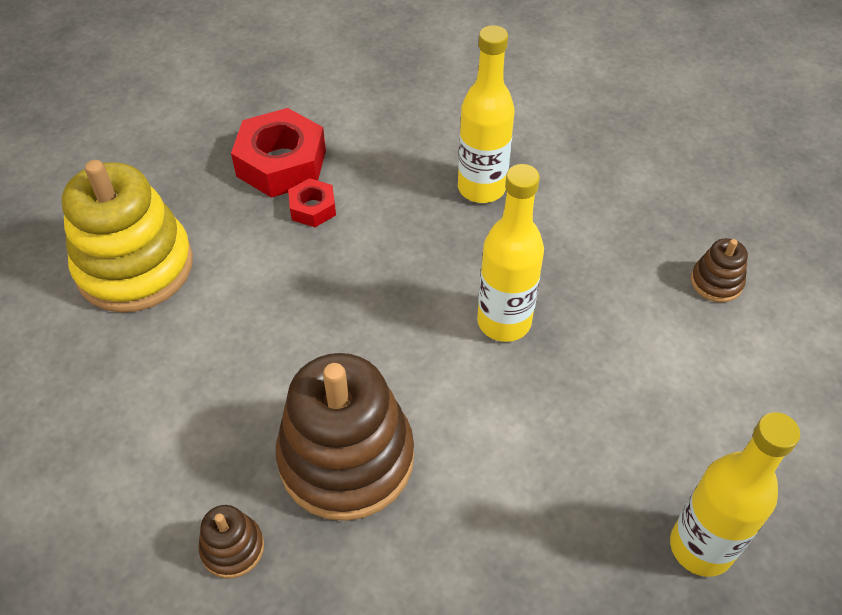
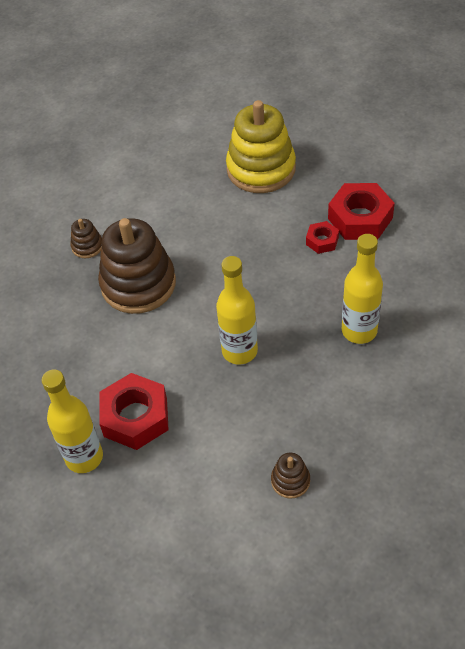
camera: 90 degrees right, 0 degrees up
(622, 468) = (135, 417): none -> red nut

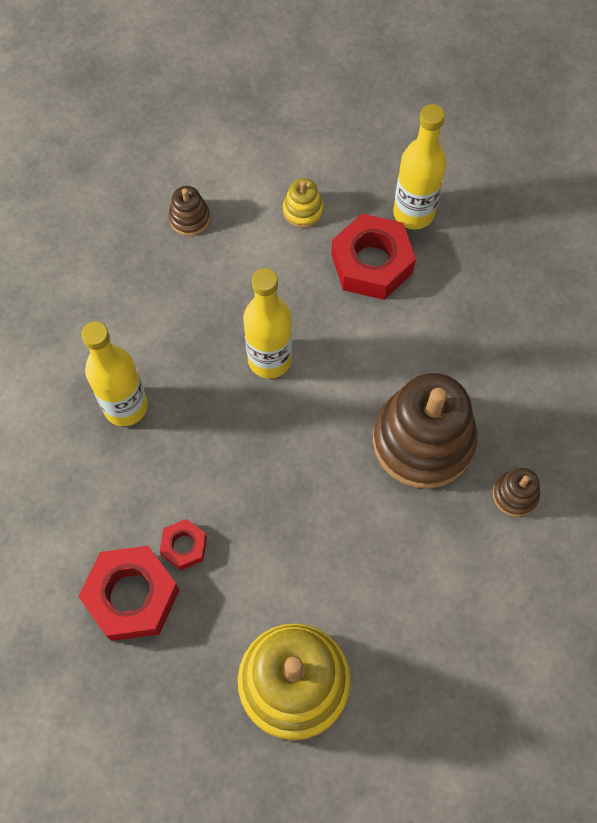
camera: 165 degrees right, 15 degrees up
(183, 474) = (303, 210): none -> yellow stacking toy

